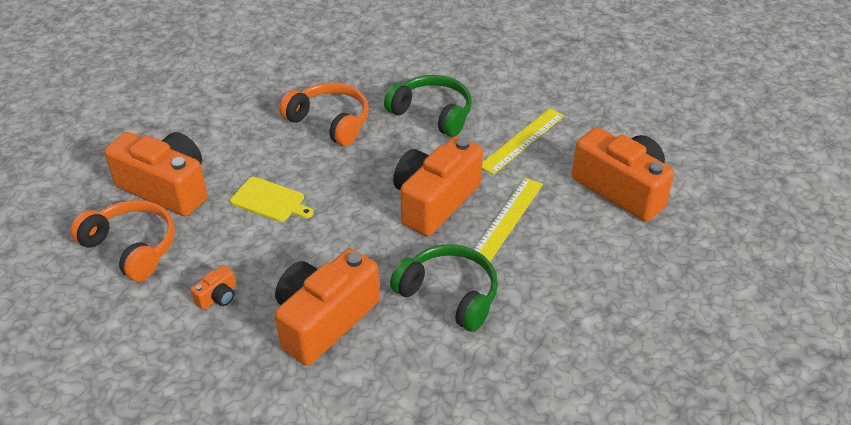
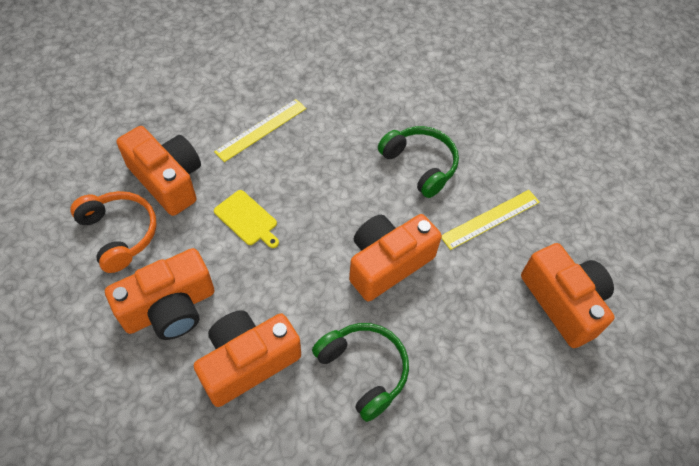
camera: 15 degrees right, 15 degrees up
(218, 297) = (170, 308): orange camera -> orange camera, size x2.44
(330, 122) = (327, 148): orange headphones -> none
(507, 220) = (444, 304): yellow ruler -> yellow ruler (261, 130)

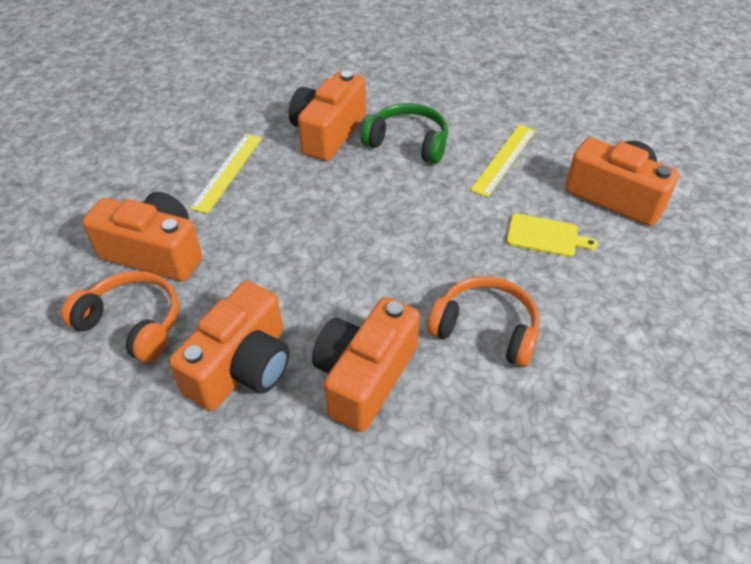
camera: 25 degrees left, 10 degrees down
(247, 219) = (269, 252): yellow cutting board -> yellow cutting board (545, 236)
(363, 370) = (485, 329): green headphones -> orange headphones
(387, 263) = (439, 231): orange camera -> orange camera (327, 133)

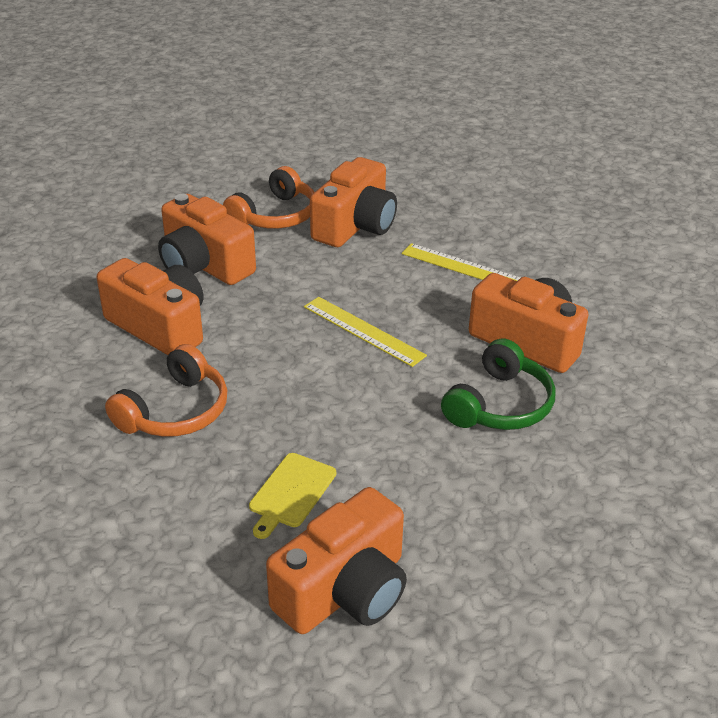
camera: 100 degrees right, 10 degrees down
(504, 159) = (450, 489): yellow ruler -> yellow ruler (363, 331)

